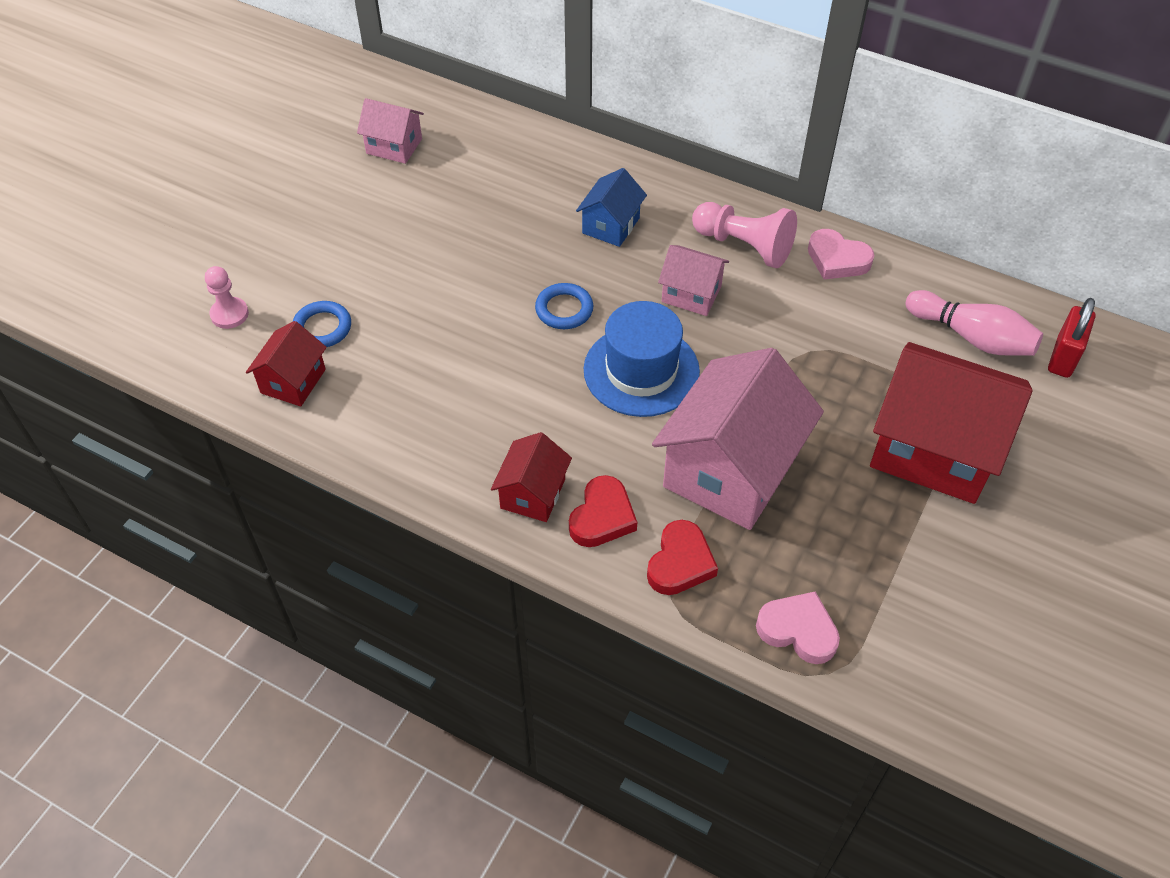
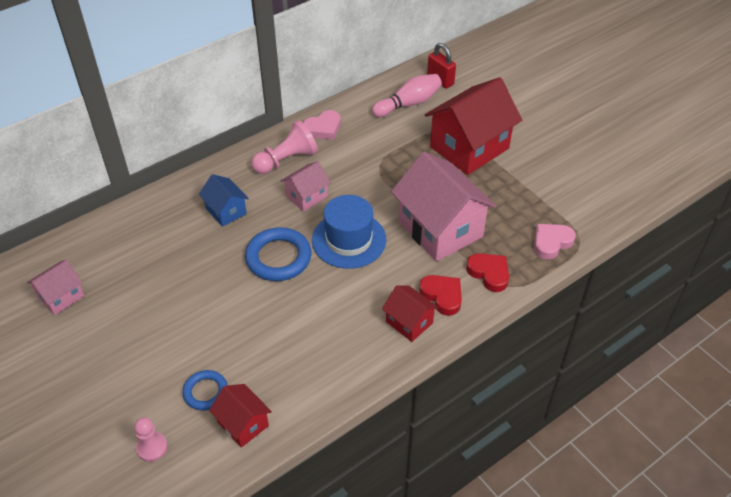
camera: 65 degrees left, 5 degrees down
(564, 309) = (278, 258): blue ring -> blue ring, size x1.67

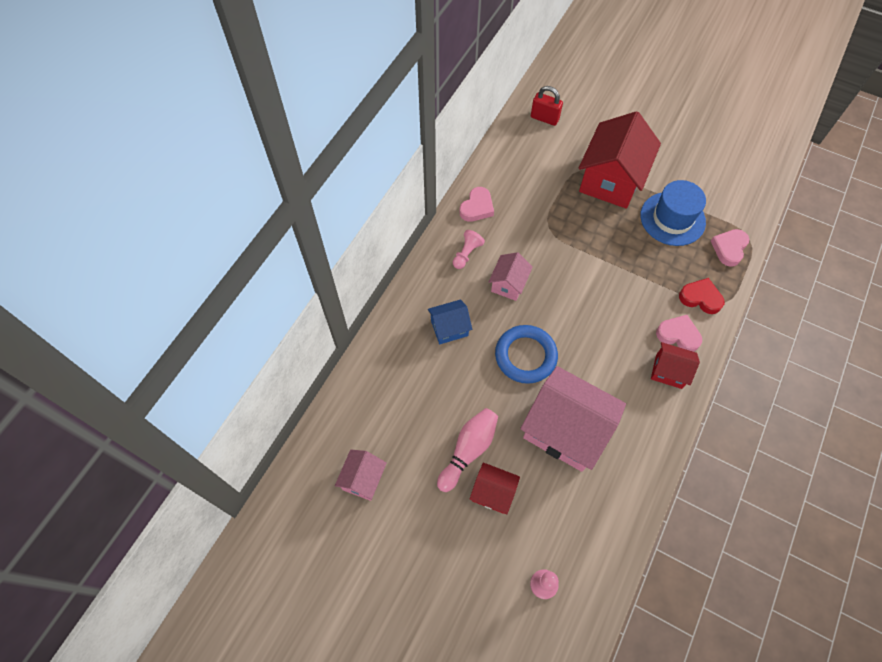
camera: 25 degrees left, 15 degrees up
(205, 392) = (552, 512): blue ring -> none
(226, 211) = (449, 328): blue house -> blue house turned 45 degrees counterclockwise
(243, 424) = (601, 526): red house -> red house (493, 493)
(286, 160) = (466, 254): pink pawn -> pink pawn, size x0.62
(349, 240) = (572, 313): blue hat -> blue hat (672, 219)
(408, 104) = (533, 153): pink bowling pin -> pink bowling pin (468, 450)
(440, 229) = (637, 271): pink house -> pink house (565, 430)
(442, 296) = (678, 335): red heart -> pink heart

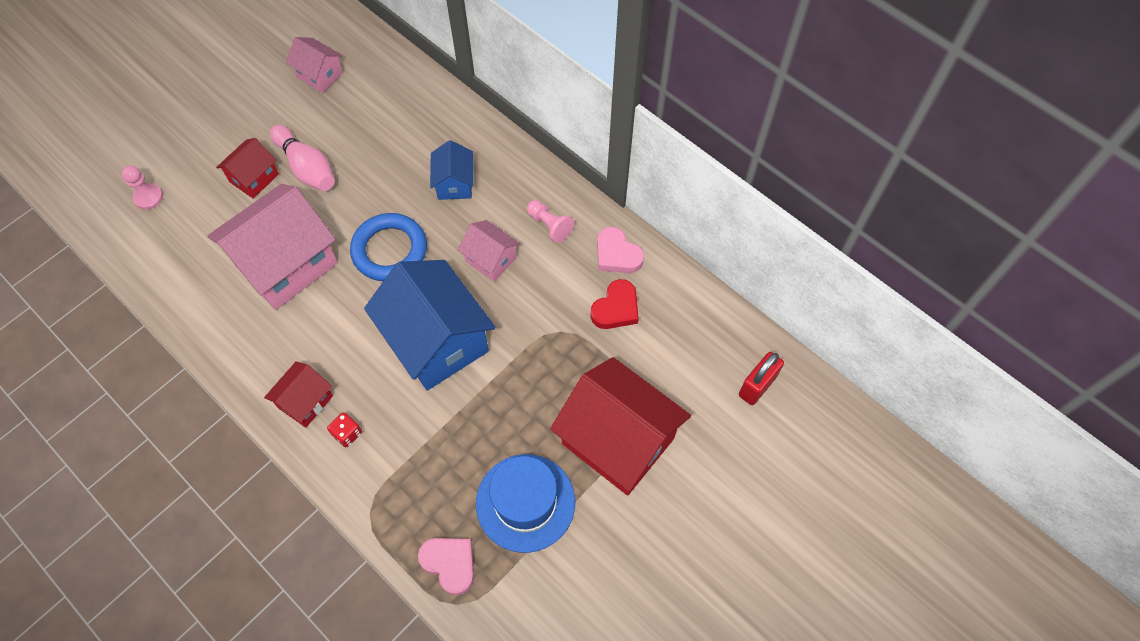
camera: 105 degrees right, 0 degrees up
(587, 300) = (436, 341): none -> blue house
(678, 335) = (347, 433): pink heart -> red dice
(700, 298) = (388, 486): red heart -> red heart (616, 308)

